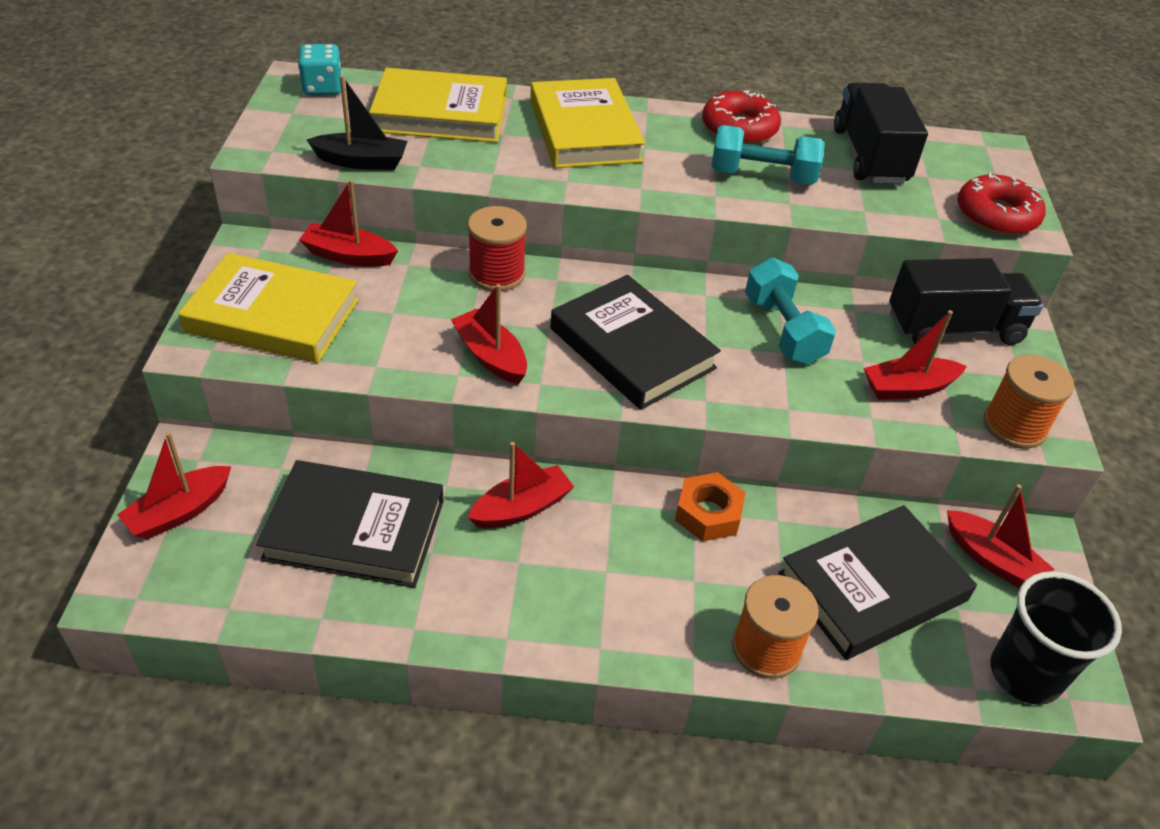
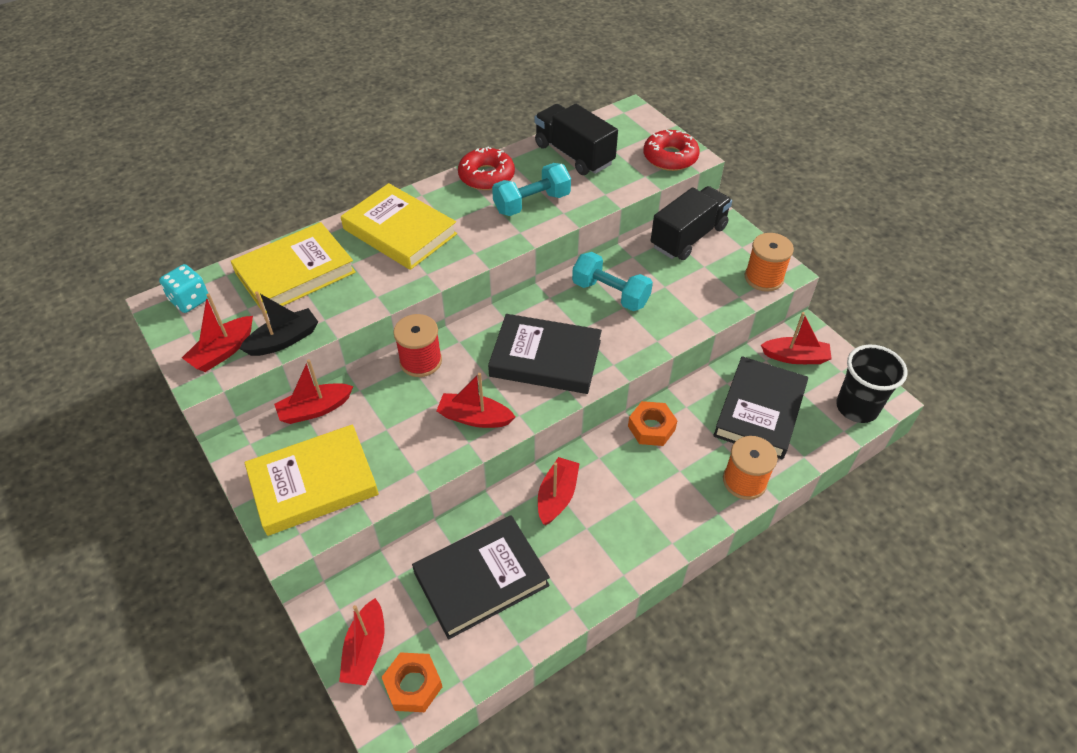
camera: 35 degrees left, 5 degrees up
(182, 576) = (413, 685): none -> orange nut
(908, 388) = (700, 288): red boat -> red boat (223, 351)

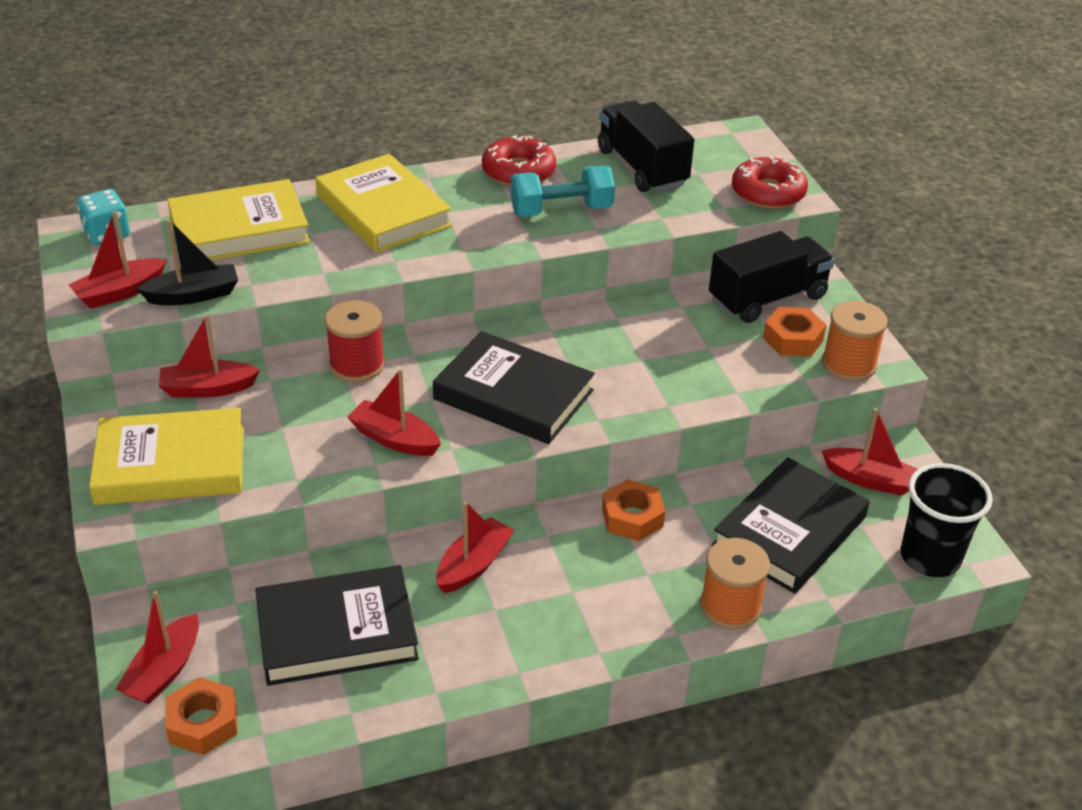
camera: 15 degrees right, 10 degrees down
(610, 294) = (631, 341): turquoise dumbbell -> none
(719, 266) = (793, 339): none -> orange nut

